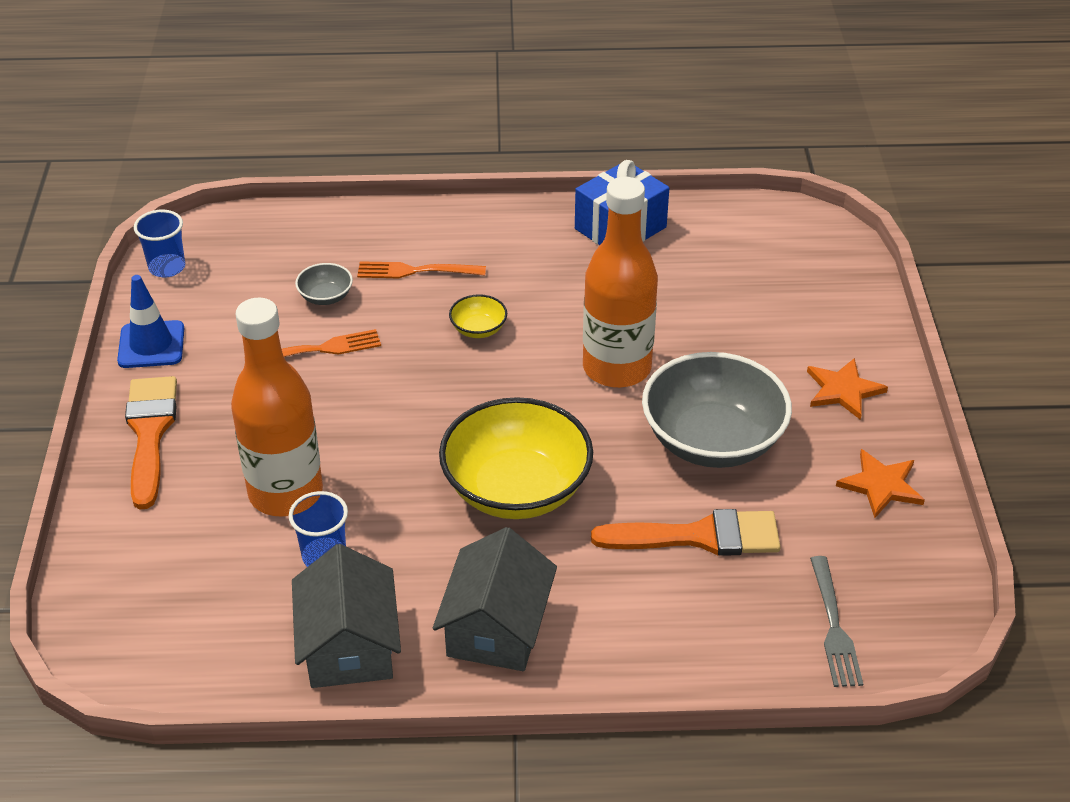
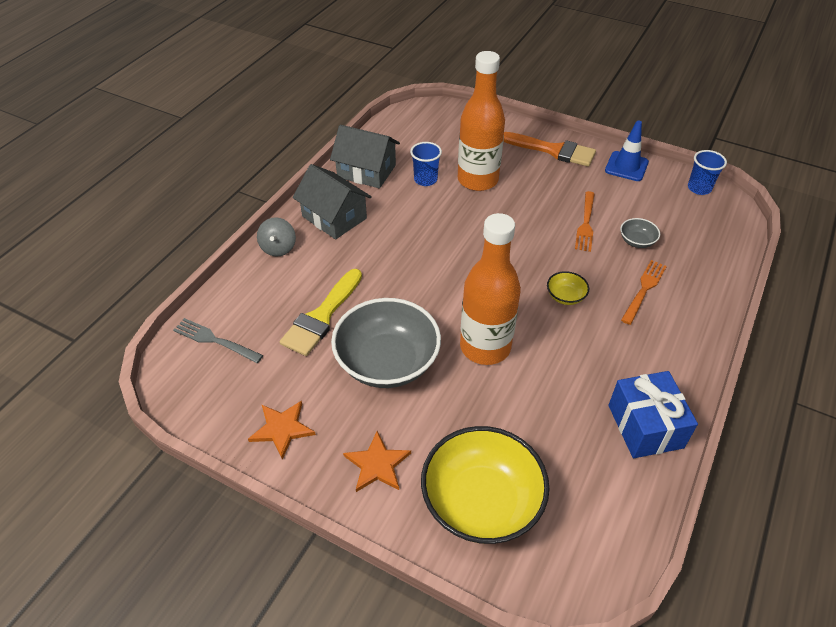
camera: 120 degrees right, 5 degrees up
(516, 489) = (416, 259): yellow bowl -> yellow bowl (481, 502)
(615, 660) = (278, 248): none -> grey spinning top
(699, 536) = (322, 317): orange brush -> yellow brush

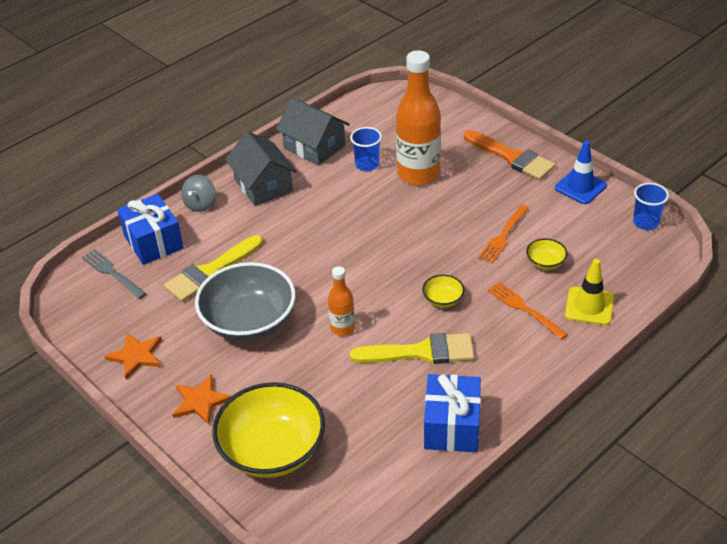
camera: 20 degrees right, 5 degrees down
(246, 297) = (153, 242): none -> blue gift
(485, 347) = (342, 328): orange bottle -> orange bottle, size x0.50
(574, 354) = (421, 352): none -> yellow brush
(636, 241) = (545, 262): grey bowl -> yellow bowl
(644, 290) = (524, 309): orange fork -> orange fork turned 90 degrees counterclockwise
(698, 275) = (589, 306): none -> yellow traffic cone

